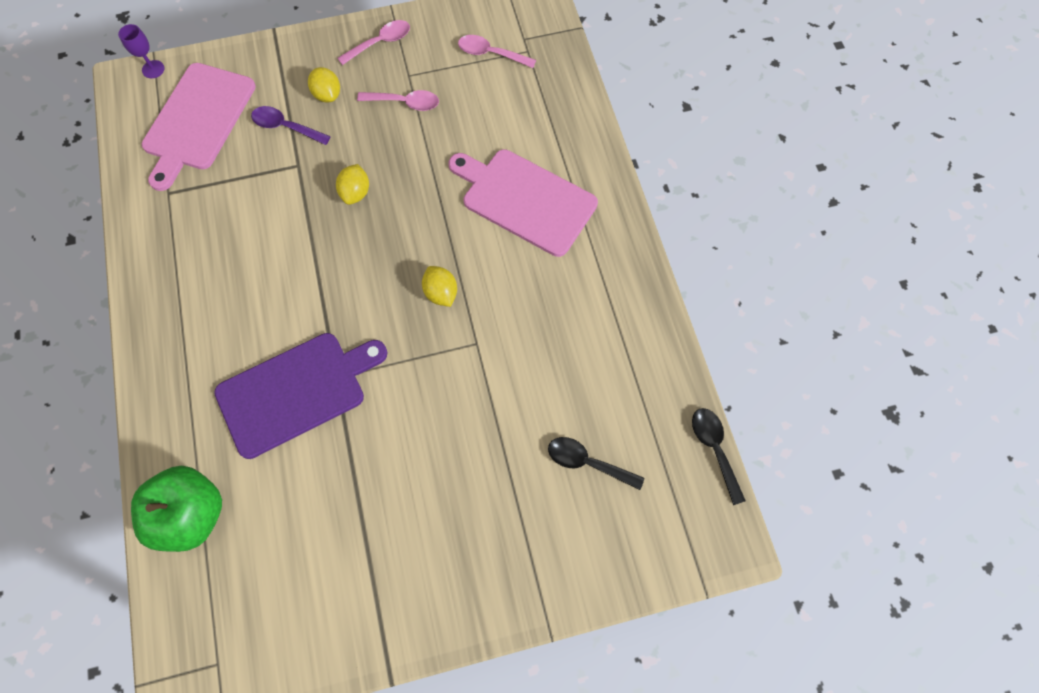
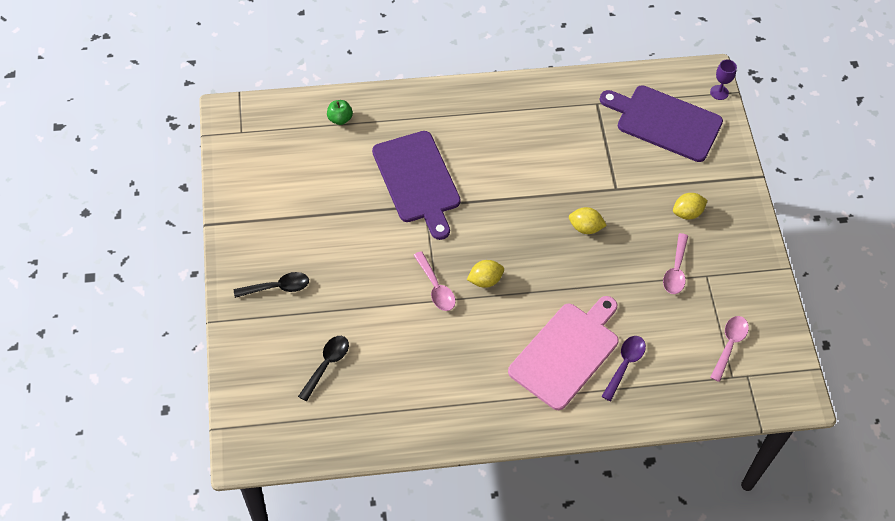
camera: 95 degrees right, 10 degrees down
(191, 514) = (340, 119): green apple -> green apple, size x0.47
(197, 121) = (665, 122): pink cutting board -> purple cutting board
(285, 127) = (655, 182): purple spoon -> purple spoon (625, 364)
(380, 43) = (744, 256): pink spoon -> pink spoon (436, 288)
(714, 449) = (319, 459): black spoon -> black spoon (277, 287)

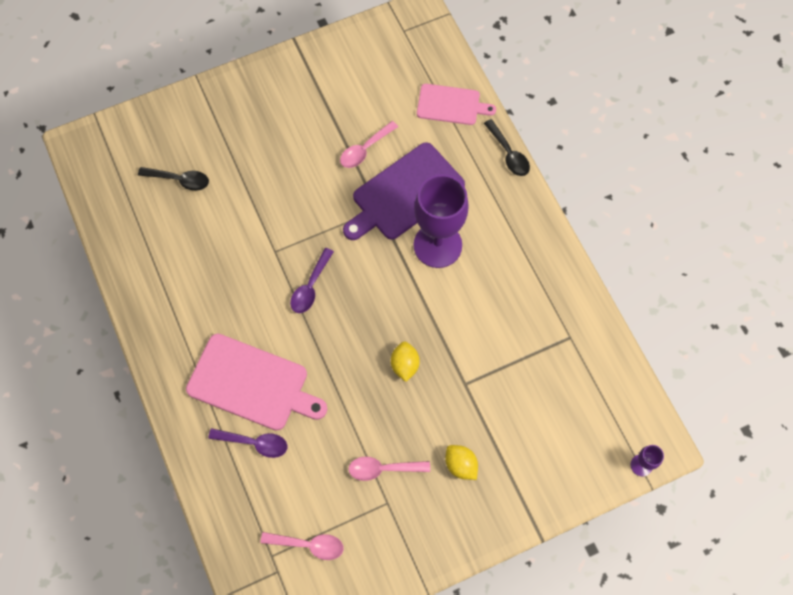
camera: 75 degrees right, 10 degrees up
(277, 287) = (246, 115): black spoon -> black spoon (508, 154)
(340, 119) = (451, 105): green apple -> pink cutting board
(436, 288) = (288, 246): pink spoon -> pink spoon (365, 149)
(478, 170) = (437, 245): none -> purple goblet
(485, 280) = (310, 287): yellow lemon -> purple spoon
(665, 122) = (574, 414): purple cutting board -> none

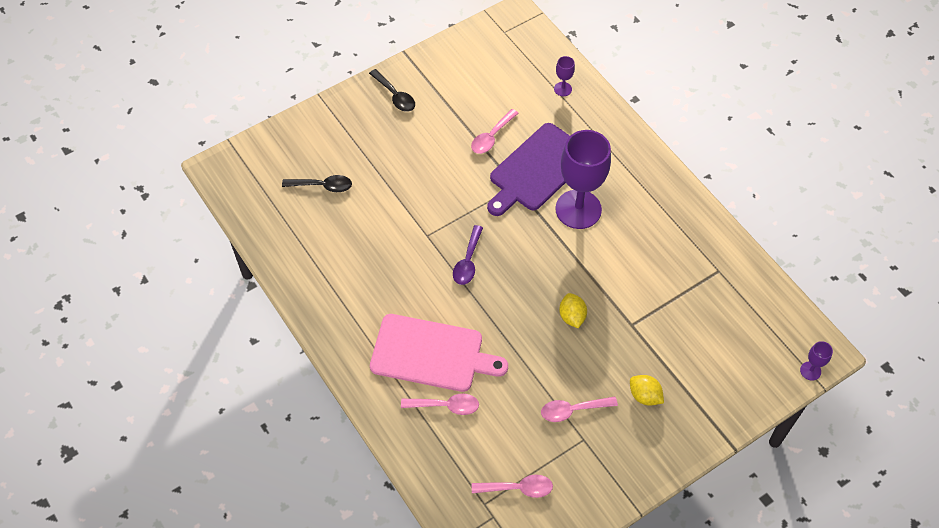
camera: 10 degrees left, 10 degrees down
(254, 443) = (446, 406): purple spoon -> pink spoon
(451, 105) = (562, 89): pink cutting board -> purple goblet
(508, 154) = (625, 123): black spoon -> black spoon (395, 96)

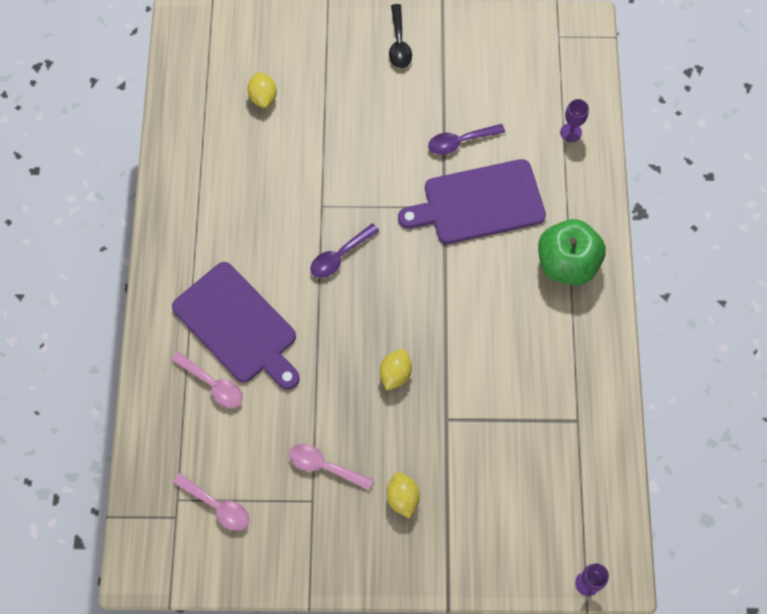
camera: 35 degrees right, 10 degrees up
(323, 186) = (263, 97): black spoon -> yellow lemon
(431, 354) = (238, 326): pink cutting board -> purple cutting board
(491, 137) = (460, 142): pink spoon -> purple spoon
(578, 209) = (487, 269): purple goblet -> none
(629, 174) = (566, 263): none -> green apple

